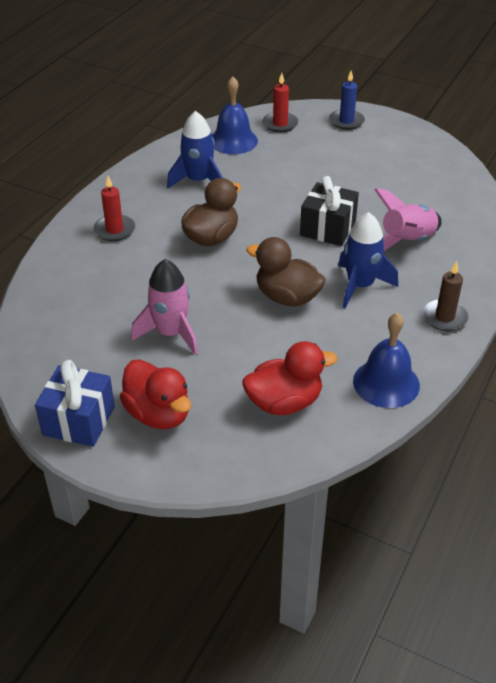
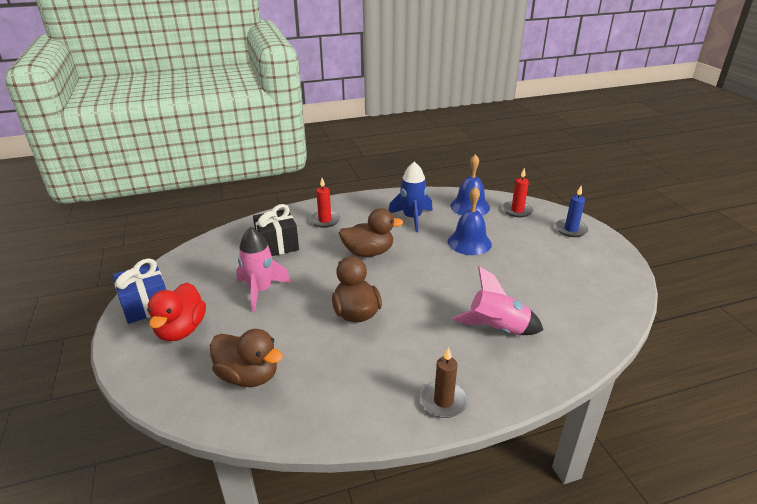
camera: 45 degrees right, 10 degrees down
(284, 402) = (248, 376): red duck -> brown duck
(328, 228) = (450, 287): black gift -> black gift (277, 245)
(360, 286) = (415, 337): blue rocket -> none
(386, 383) = (327, 415): blue bell -> blue bell (469, 242)

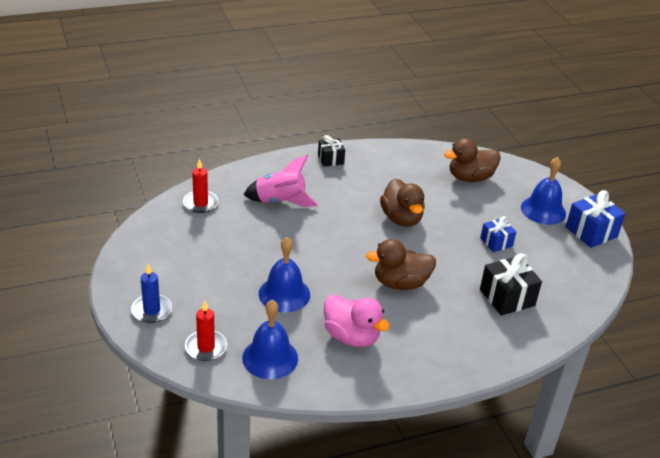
camera: 175 degrees right, 5 degrees up
(181, 330) = (543, 210): red duck -> blue bell
(248, 376) = (470, 178): brown duck -> brown duck turned 45 degrees counterclockwise
(260, 291) = (496, 242): pink rocket -> blue gift
(325, 220) = (465, 336): red candle -> red candle (200, 203)
(412, 218) = (351, 336): blue rocket -> pink duck
(443, 401) = (330, 159): brown candle -> black gift

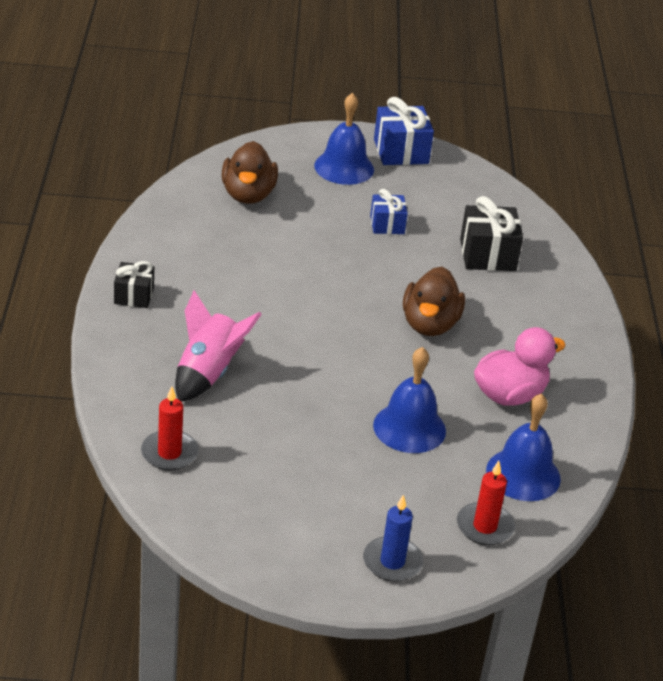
camera: 70 degrees left, 0 degrees up
(401, 218) = (304, 280): brown duck -> none

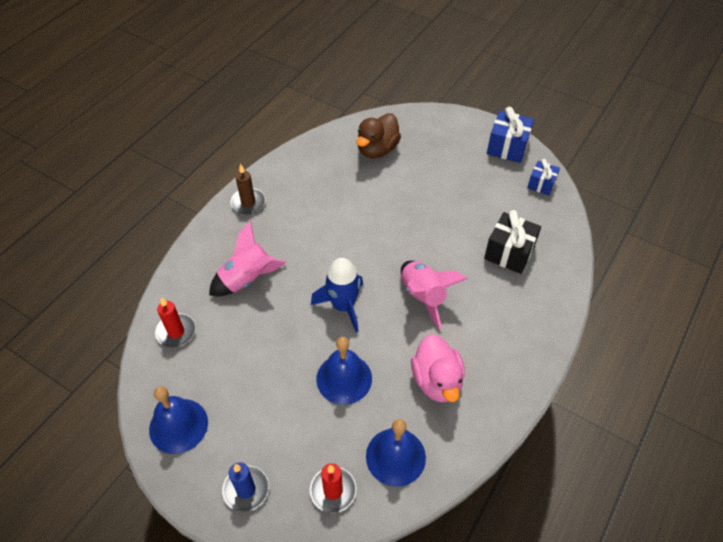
camera: 35 degrees right, 15 degrees up
(134, 296) = (248, 203): black gift -> brown candle
(344, 167) = (457, 148): blue bell -> blue bell (178, 425)
(348, 362) = (343, 306): none -> blue rocket
(387, 225) = (454, 203): blue gift -> blue gift (541, 184)
(430, 324) = (423, 296): brown duck -> pink rocket
(509, 395) = (437, 381): pink duck -> pink duck turned 75 degrees clockwise

